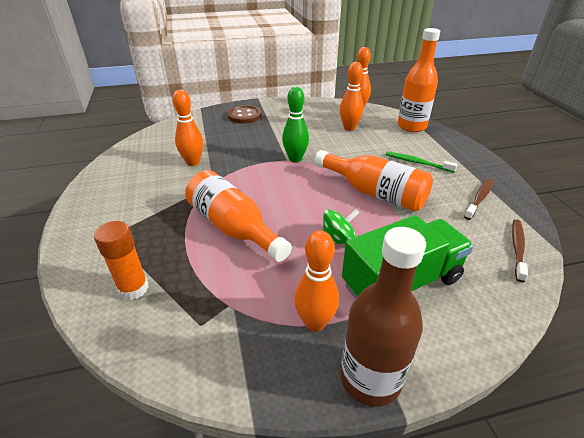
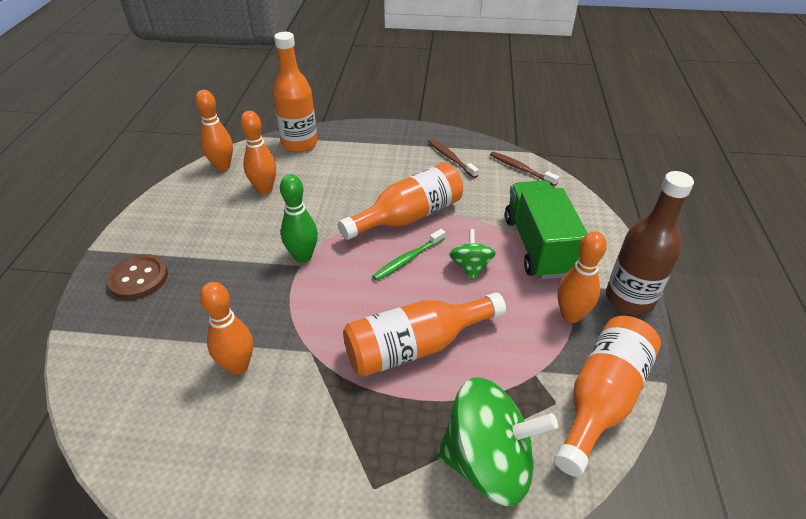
camera: 70 degrees left, 5 degrees up
(133, 288) = (488, 462): orange glue stick -> green spinning top
(212, 362) = (602, 399): none -> orange bottle
(417, 163) = (373, 169): green toothbrush -> green toothbrush (408, 259)

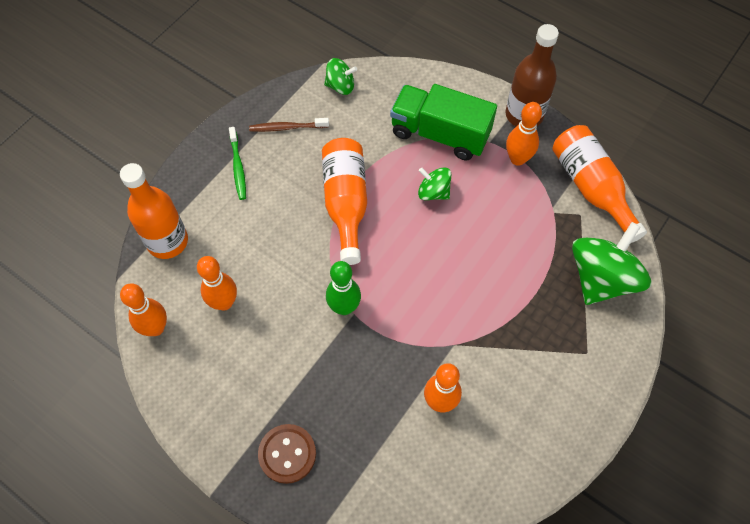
camera: 60 degrees left, 20 degrees up
(408, 259) = (397, 230): green toothbrush -> green toothbrush (238, 167)
(416, 346) = (490, 271): orange bottle -> none
(520, 169) = (340, 86): brown toothbrush -> green spinning top

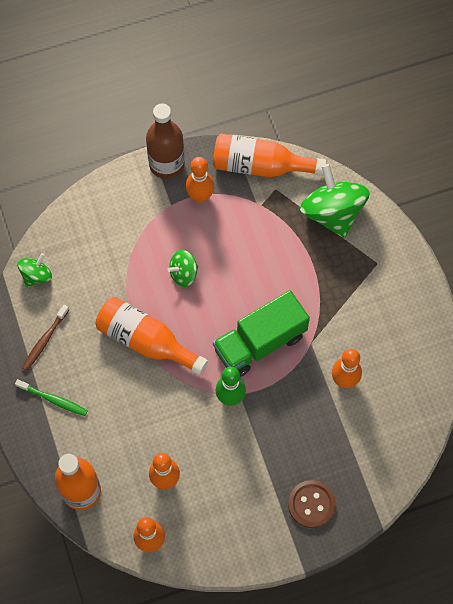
camera: 55 degrees left, 5 degrees up
(440, 134) = (137, 234): green truck -> green truck (260, 342)

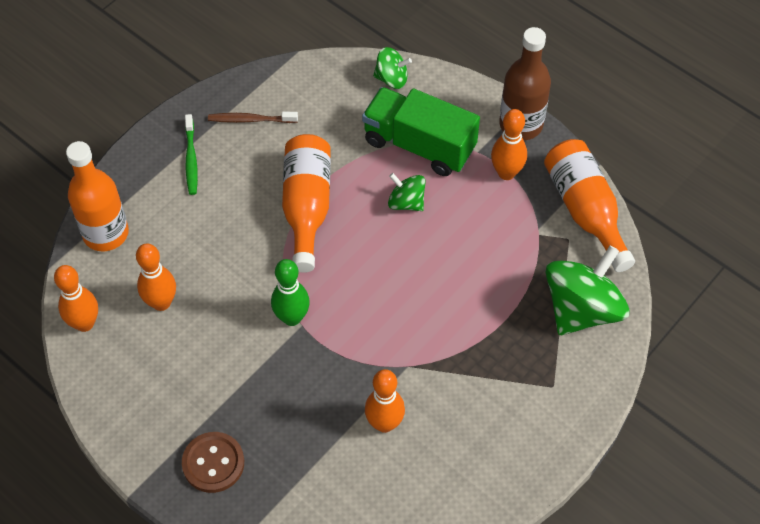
camera: 60 degrees right, 10 degrees down
(36, 275) = (316, 78): green spinning top -> green spinning top (391, 79)
(260, 342) = (374, 314): green truck -> green truck (419, 145)

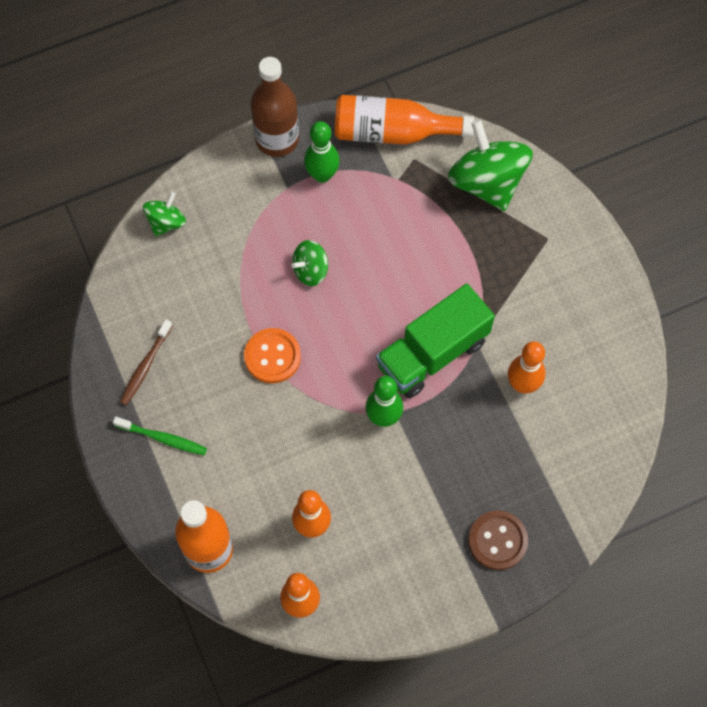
camera: 65 degrees left, 10 degrees up
(307, 207) = (272, 356): orange bottle -> orange button
(419, 145) = (254, 232): green truck -> green truck (432, 353)
(506, 173) = (322, 175): orange bowling pin -> green bowling pin

